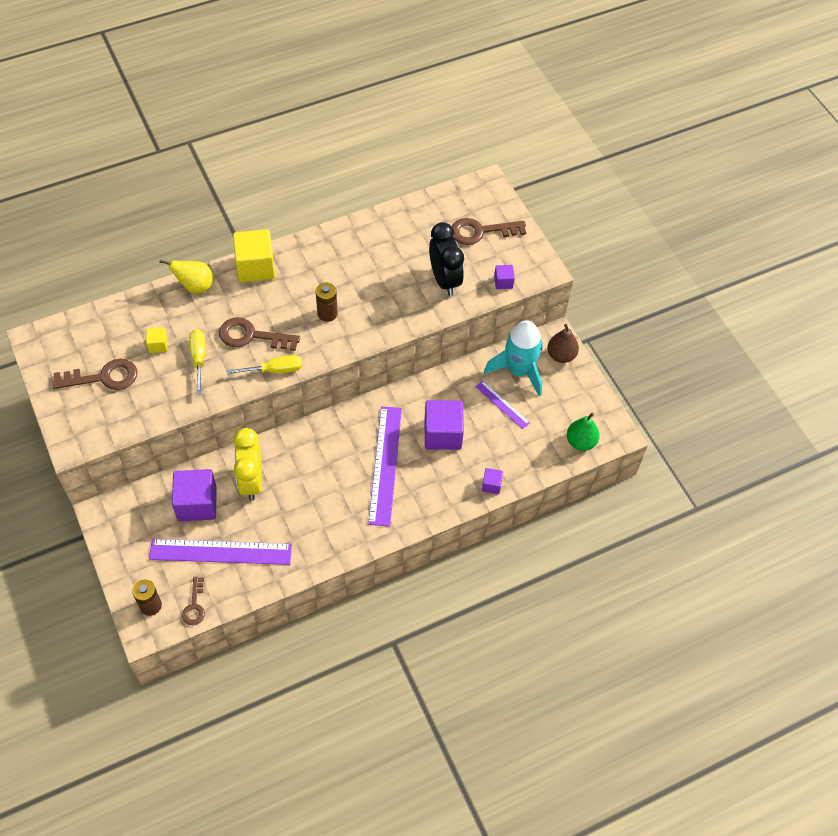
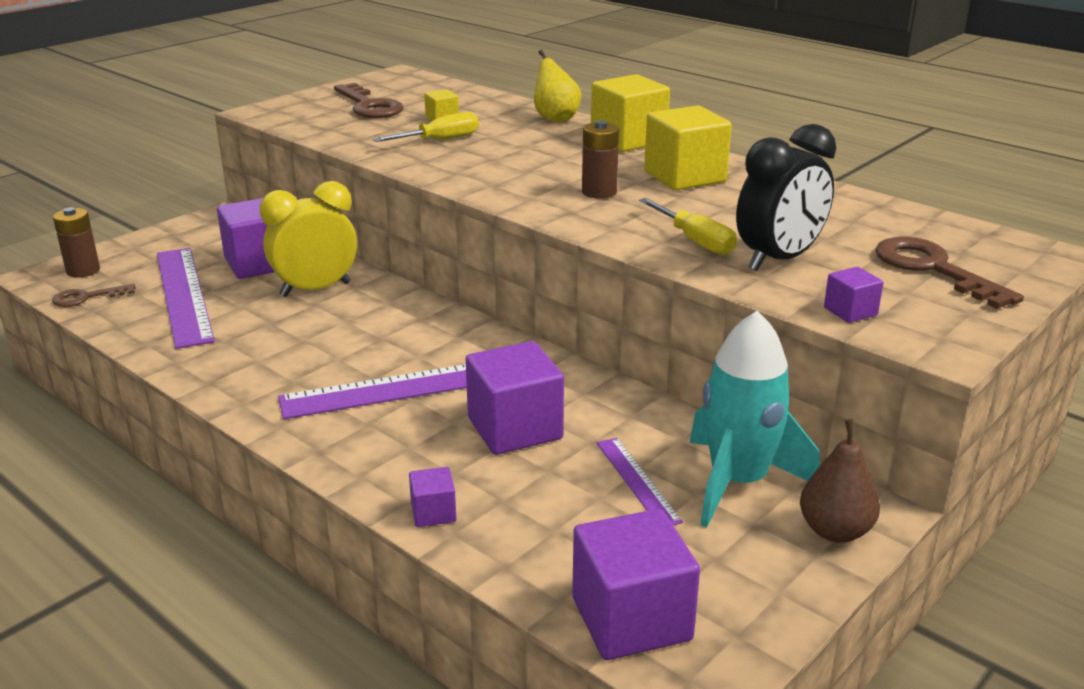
camera: 70 degrees right, 30 degrees down
(251, 336) = (507, 158): brown key -> none
(274, 370) = (460, 181): yellow screwdriver -> yellow screwdriver (694, 241)
(327, 267) = (684, 176): none -> yellow cube
(502, 404) = (637, 481): purple ruler -> purple ruler turned 45 degrees counterclockwise
(580, 442) = (631, 619): green pear -> purple cube

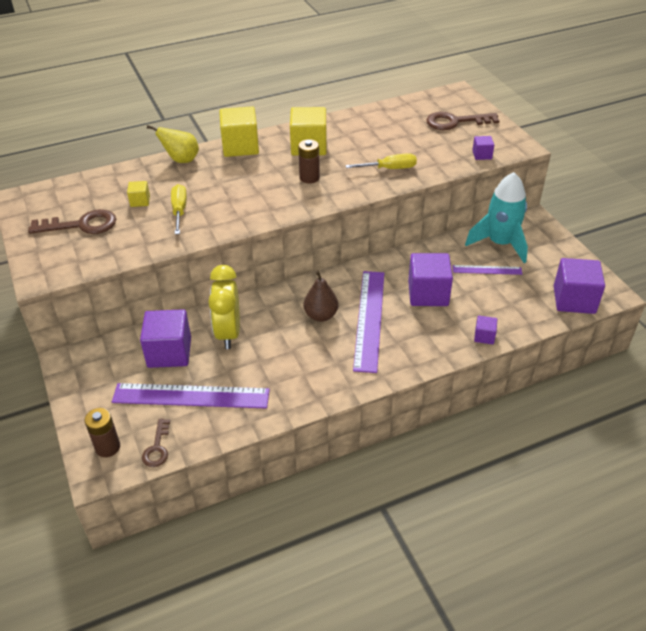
camera: 65 degrees left, 15 degrees up
(779, 260) = (424, 154): black clock -> none
(835, 531) = (541, 232): brown pear -> brown pear (321, 315)

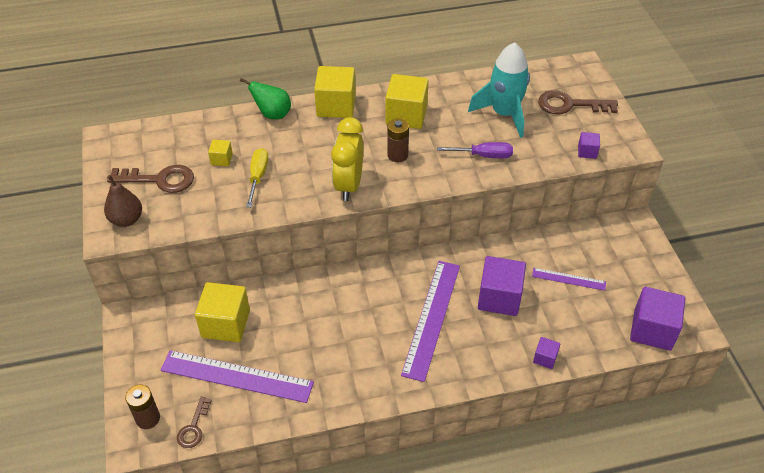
camera: 10 degrees right, 5 degrees up
(169, 352) = (226, 324): purple cube -> yellow cube
(181, 160) = (272, 114): yellow pear -> green pear
(228, 333) = (287, 311): yellow clock -> yellow clock (348, 185)
(321, 315) = (383, 306): brown pear -> brown pear (126, 219)
(389, 169) = (483, 156): yellow screwdriver -> purple screwdriver
(500, 243) = (591, 249): turquoise rocket -> turquoise rocket (504, 114)

